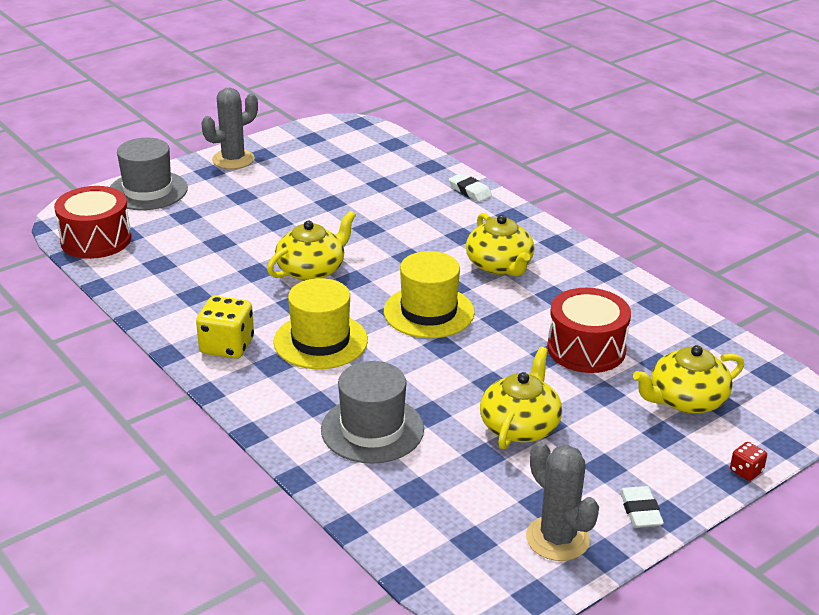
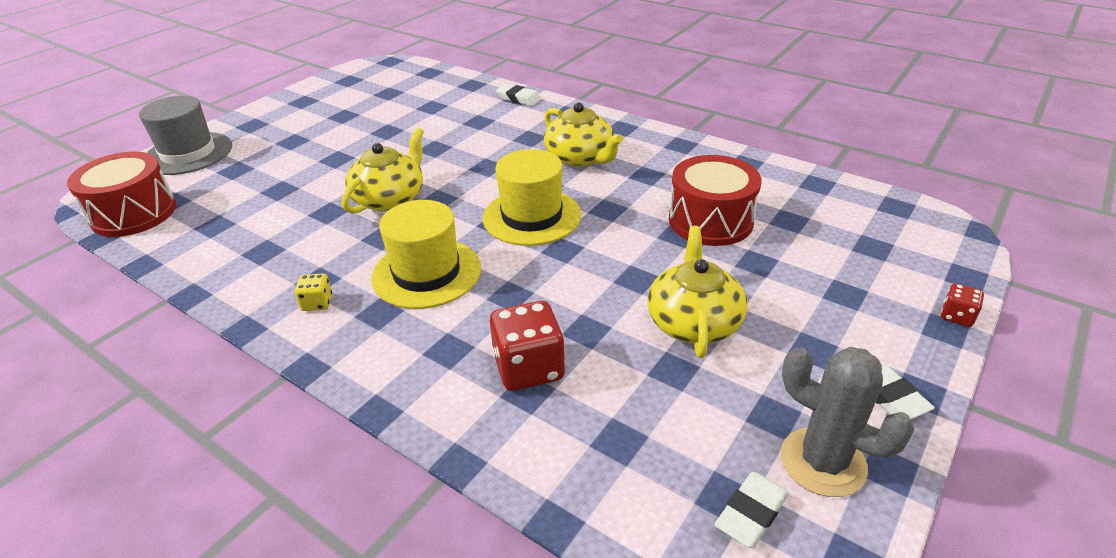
camera: 15 degrees left, 5 degrees up
(227, 346) = (317, 303): yellow dice -> yellow dice, size x0.51
(233, 159) = (275, 110): grey cactus -> none
(372, 429) = (529, 368): grey hat -> red dice
(485, 554) = (751, 513): none -> white eraser
(686, 400) = (841, 252): yellow teapot -> none

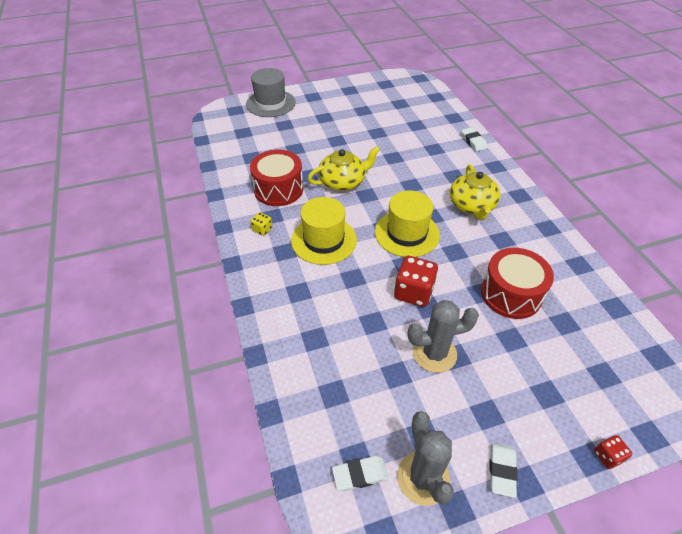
camera: 35 degrees right, 10 degrees up
(134, 213) = (224, 132): red drum -> red drum (278, 189)
(529, 368) = (326, 326): red dice -> red dice (413, 292)
(693, 322) = (434, 353): yellow teapot -> grey cactus

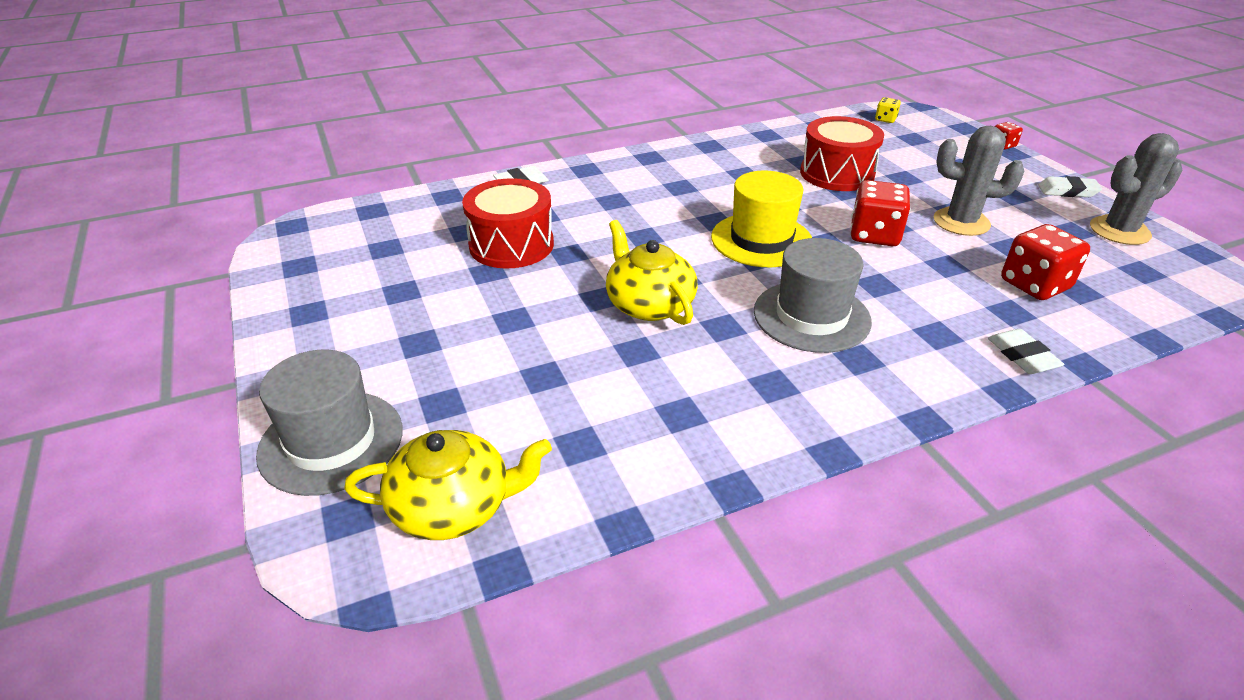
camera: 95 degrees left, 10 degrees down
(262, 229) = (817, 393): yellow dice -> yellow dice (885, 119)
(278, 189) = (690, 385): red drum -> red drum (511, 245)
(324, 240) = (811, 316): yellow hat -> grey hat
(343, 366) = (1035, 285): none -> red dice
(360, 475) = (1158, 267): white eraser -> white eraser (1022, 356)
(434, 353) = (961, 222): grey cactus -> grey cactus turned 60 degrees counterclockwise
(472, 205) = (682, 190): yellow teapot -> yellow teapot (453, 506)

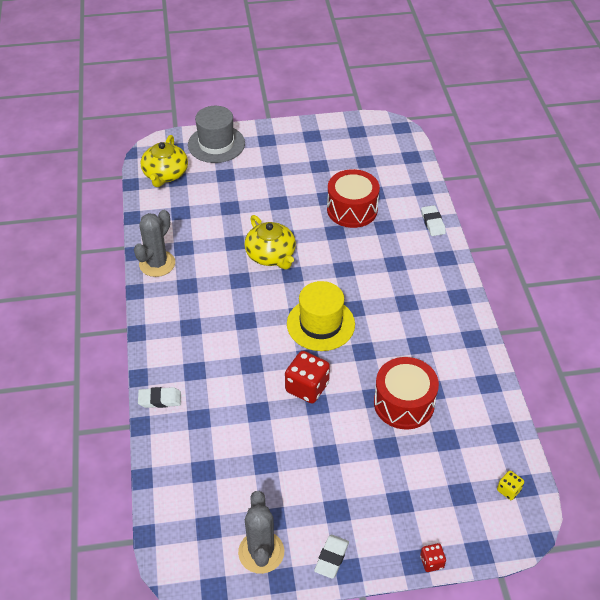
camera: 105 degrees right, 10 degrees up
(649, 304) = (271, 255): yellow teapot -> yellow teapot turned 75 degrees clockwise
(811, 316) = (233, 320): grey hat -> none
(961, 222) = (307, 449): grey cactus -> grey cactus (157, 264)
(1035, 285) = (218, 448): red dice -> none

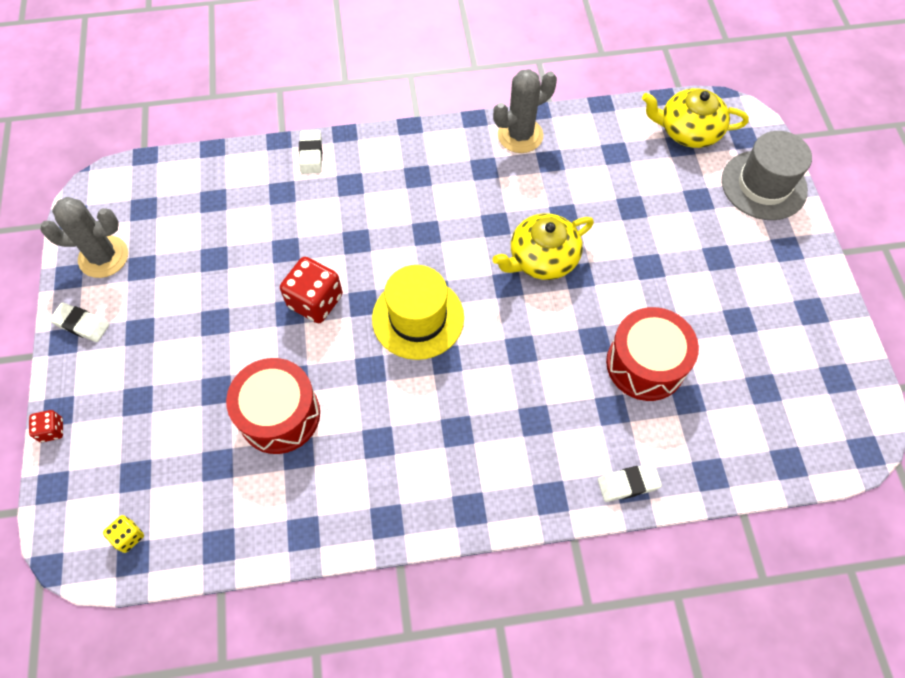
camera: 90 degrees right, 15 degrees up
(157, 264) = (520, 135): grey cactus -> grey cactus turned 60 degrees counterclockwise

